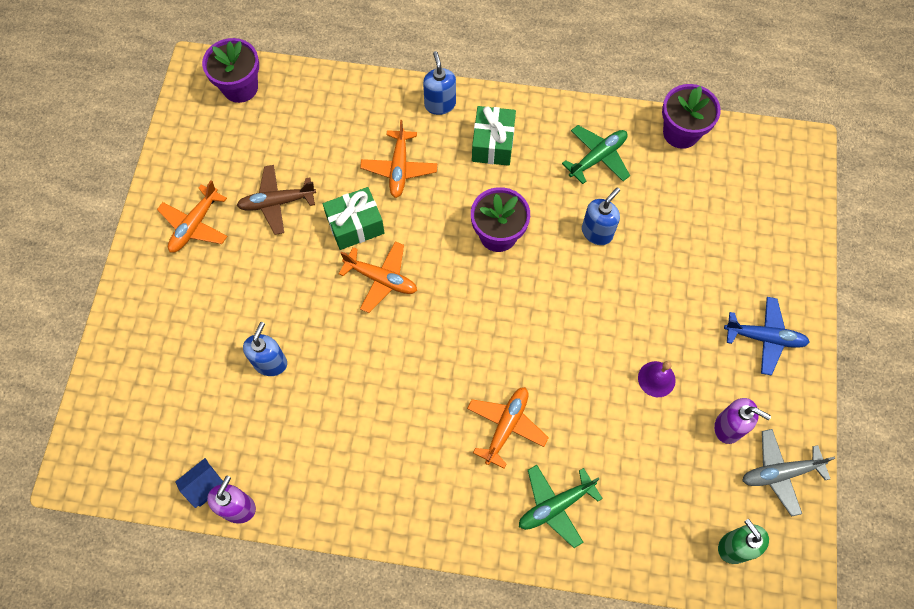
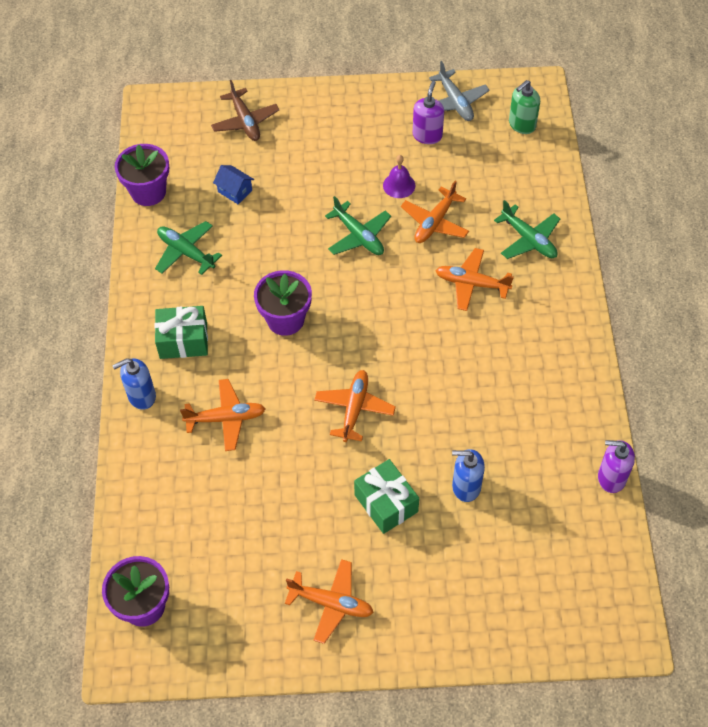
camera: 100 degrees left, 10 degrees down
(205, 486) = (601, 512): blue house -> blue house (235, 191)
(277, 202) = (288, 526): brown plane -> brown plane (245, 121)
(355, 225) = (300, 444): green gift -> green gift (386, 503)
(591, 322) = (359, 236): none -> green plane
(597, 232) = (267, 243): blue soap dispenser -> none
(597, 406) = (435, 222): none -> orange plane
(764, 338) = (343, 119): blue plane -> none

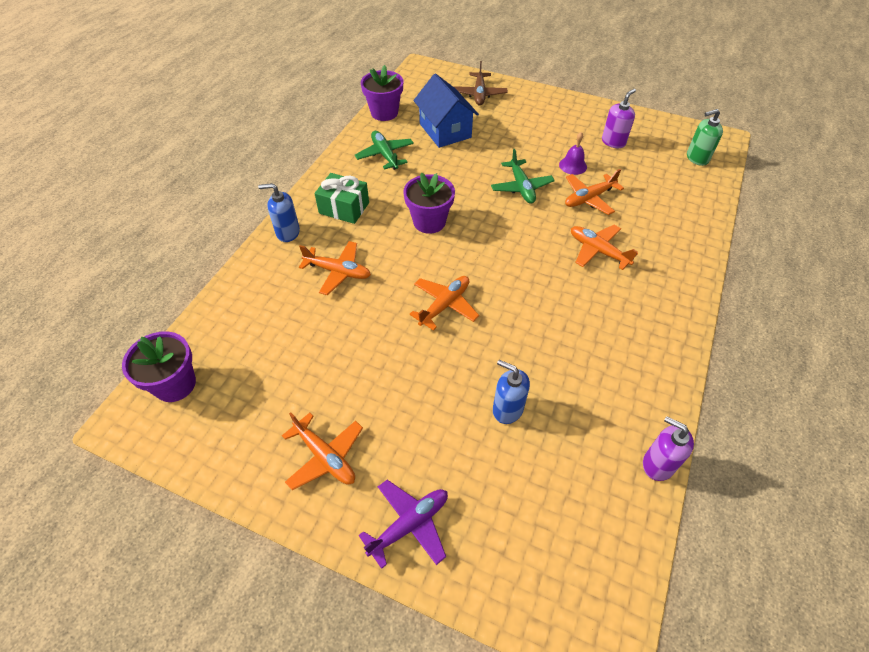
camera: 25 degrees right, 5 degrees down
(235, 191) = (445, 130): blue house -> blue house, size x2.04
(386, 503) = (426, 391): green gift -> none
(437, 624) = (409, 524): none -> purple plane
(455, 102) = (647, 128): grey plane -> none
(529, 239) = (665, 236): green plane -> none

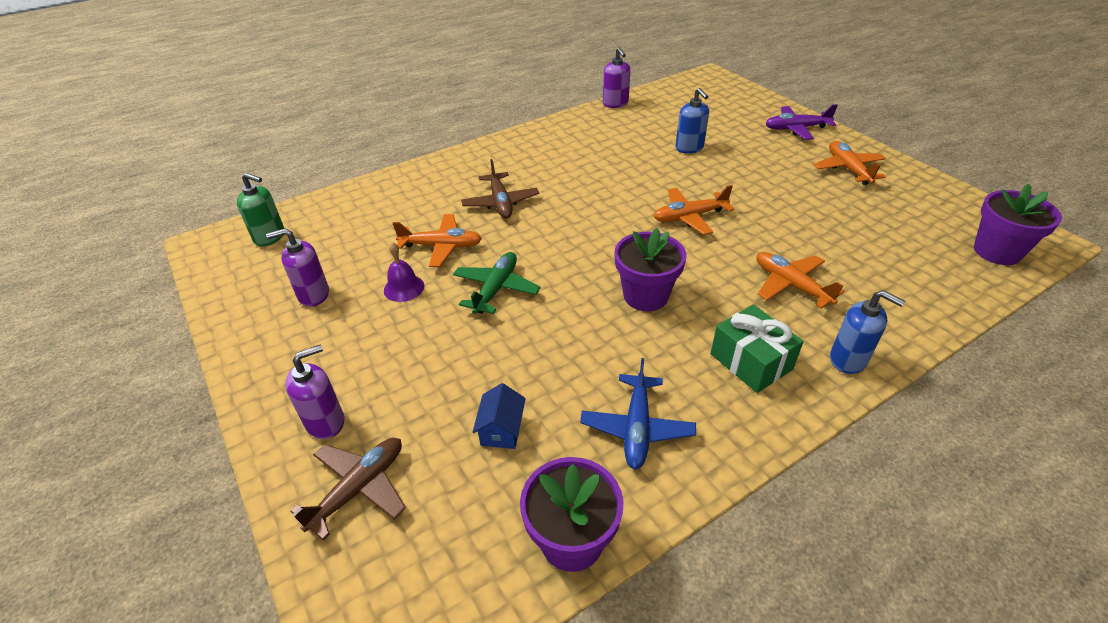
camera: 145 degrees left, 10 degrees down
(385, 155) = (637, 428): green plane -> blue plane
(445, 130) = (501, 430): blue house -> blue house, size x0.49
(522, 104) = (325, 422): none -> purple soap dispenser
(598, 251) = (500, 202): orange plane -> brown plane

